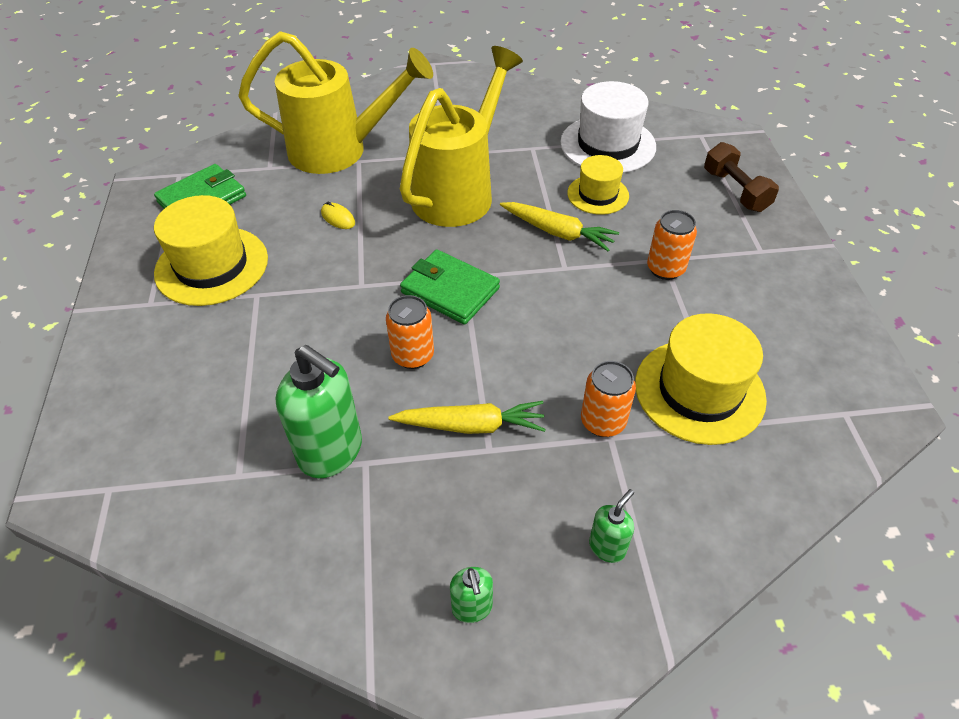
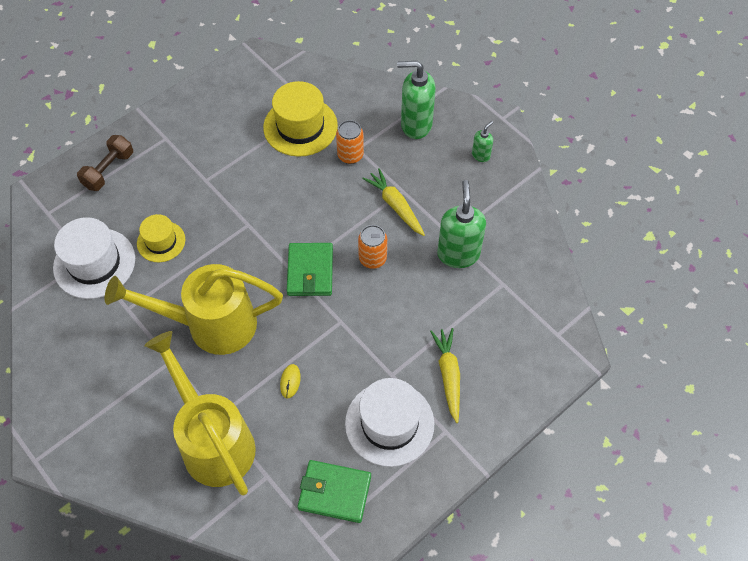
camera: 125 degrees left, 10 degrees up
(212, 266) = (389, 423): yellow hat -> white hat
(558, 232) = (216, 244): yellow carrot -> yellow carrot (448, 375)
(607, 547) = (415, 125): green soap dispenser -> green soap dispenser, size x2.02
(665, 269) = (214, 176): orange can -> none

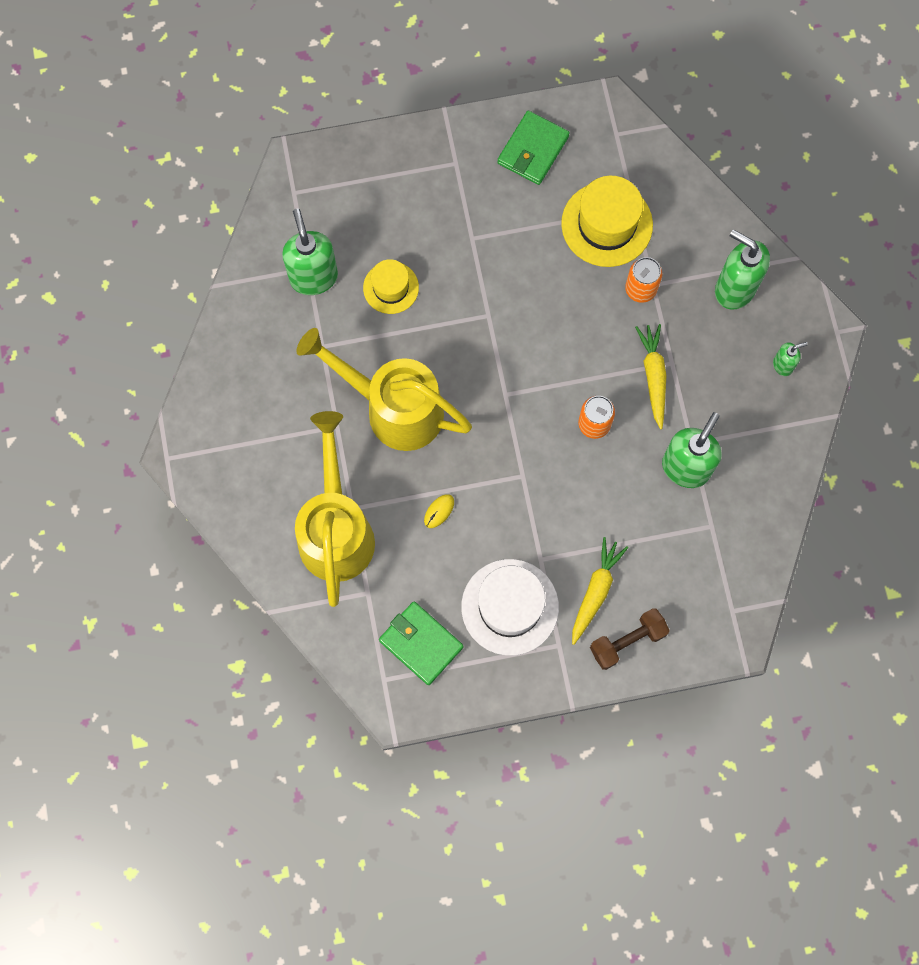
camera: 30 degrees right, 15 degrees up
(94, 263) = (313, 277): white hat -> green soap dispenser
(108, 170) = (378, 172): brown dumbbell -> brown dumbbell (627, 641)
(310, 271) = (522, 404): green wallet -> green wallet (533, 150)

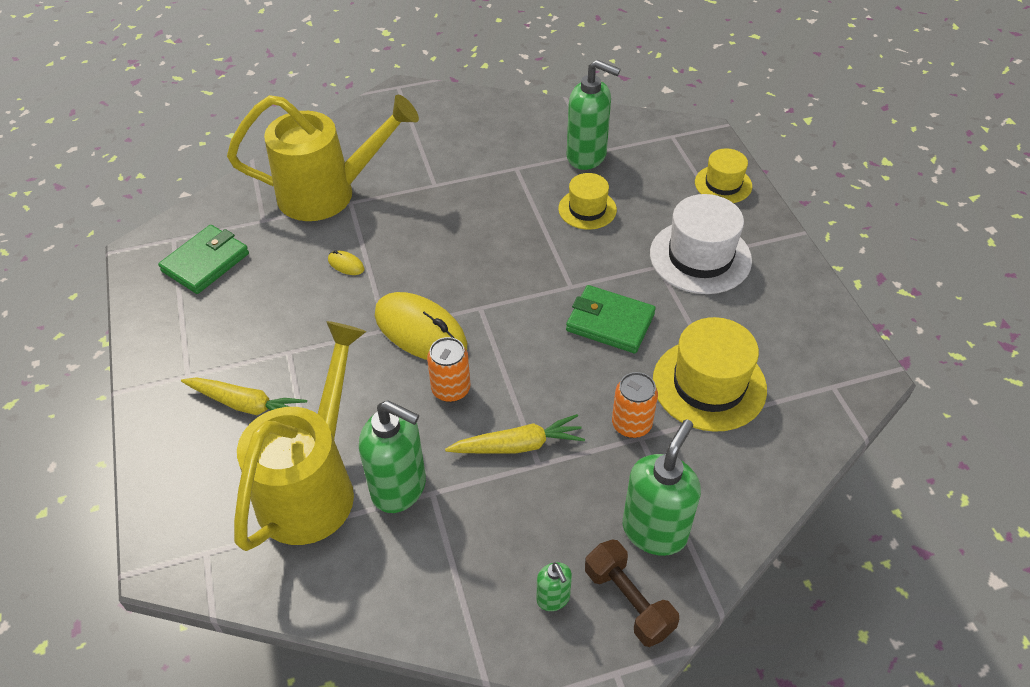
camera: 85 degrees right, 25 degrees down
(313, 277) = (587, 156): green soap dispenser -> green soap dispenser turned 45 degrees clockwise
(372, 161) = (723, 184): none -> yellow hat
(394, 409) = (456, 223): yellow watering can -> yellow watering can (313, 486)
(510, 607) = (236, 329): white hat -> white hat (700, 257)
(528, 446) = (420, 331): none -> yellow mouse
(533, 150) = (782, 309): green wallet -> green wallet (610, 322)
(627, 641) = (182, 440): brown dumbbell -> brown dumbbell (628, 601)

